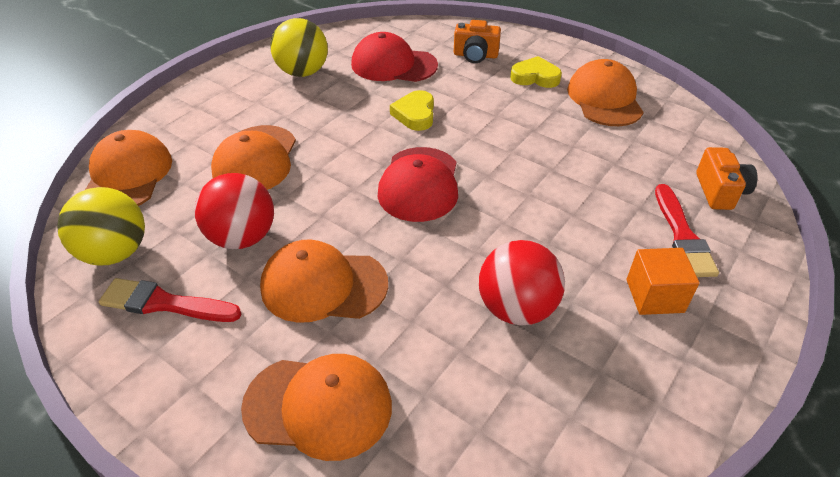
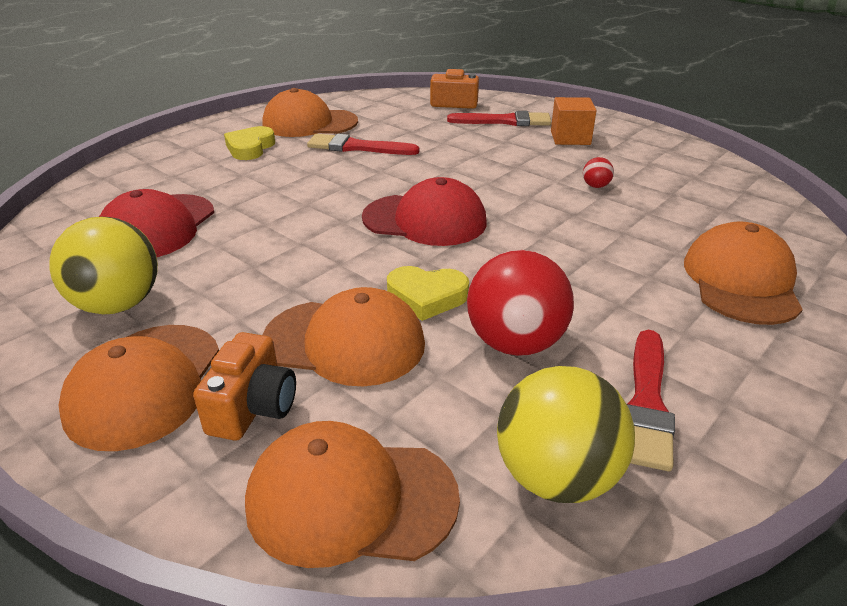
camera: 85 degrees left, 10 degrees down
(323, 285) = (589, 280): orange cap -> orange cap (145, 385)
(415, 114) = (288, 217): yellow heart -> yellow heart (426, 297)
(475, 55) = (178, 174): orange camera -> orange camera (253, 407)
(516, 308) = (595, 186): red ball -> red ball, size x0.42
(558, 133) = (357, 147): none -> red brush

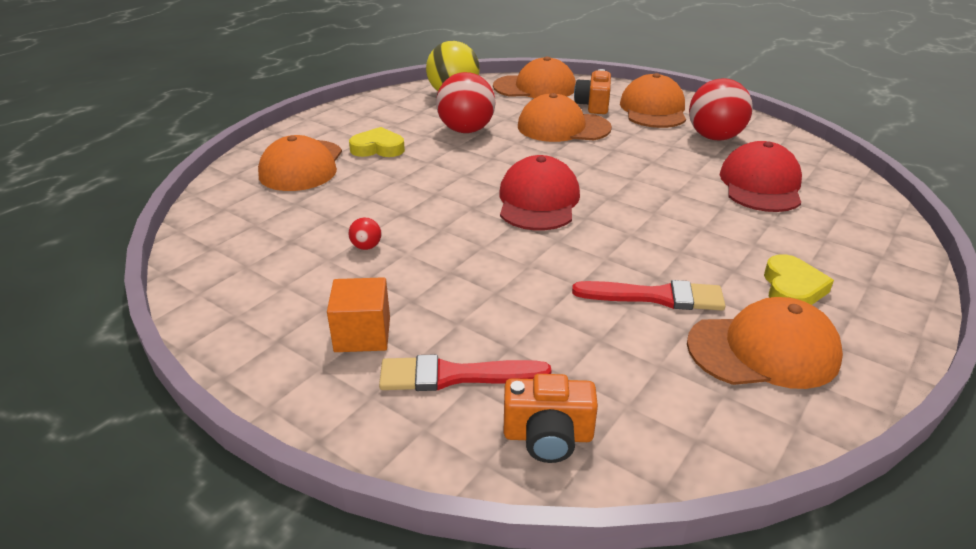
camera: 175 degrees right, 0 degrees up
(118, 305) = (714, 137): yellow ball -> red ball
(425, 220) = (538, 201): red cap -> red cap turned 90 degrees clockwise
(426, 297) = (522, 149): yellow heart -> yellow heart (378, 148)
(646, 403) = (404, 113): red brush -> none

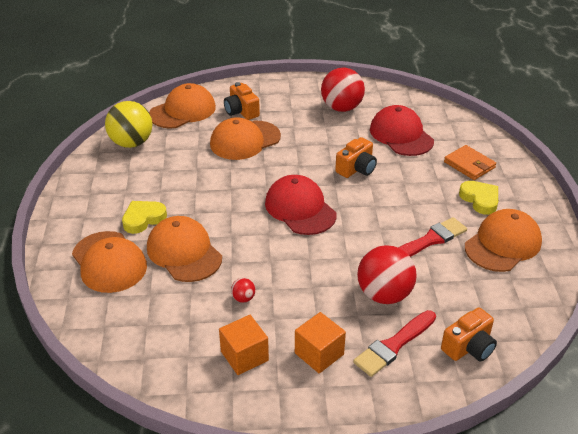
camera: 40 degrees left, 5 degrees up
(291, 294) = (244, 356): none -> orange cube
(466, 130) = (184, 173): red ball -> red ball (384, 294)
(653, 109) = (282, 99): orange cap -> orange cap (184, 252)
(656, 193) = (356, 169): none -> orange camera
(824, 247) = (469, 165): none -> orange wallet

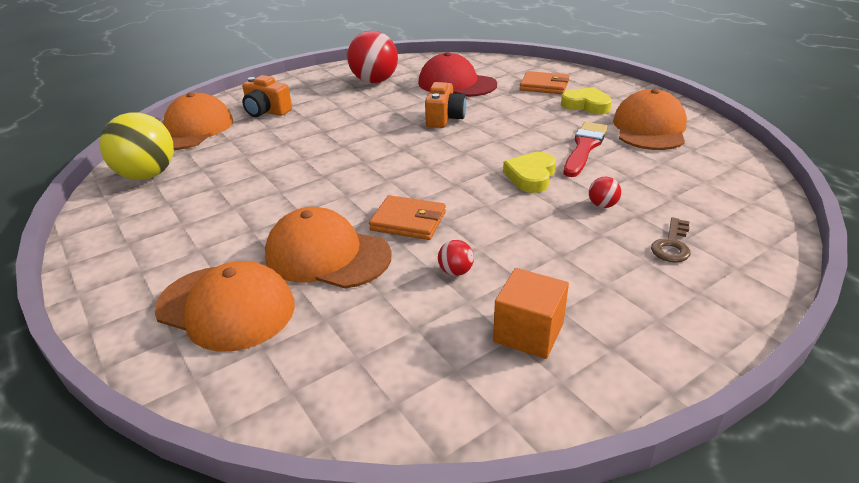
camera: 30 degrees left, 5 degrees down
(143, 219) = (235, 242): yellow heart -> yellow heart (531, 176)
(245, 140) = (296, 132): orange cap -> none
(250, 249) = (408, 221): none -> orange wallet
(300, 209) = (424, 167): red cap -> none
(319, 354) = (609, 288): orange cube -> none
(384, 294) = (602, 205): red ball -> red ball, size x0.42
(393, 345) = (672, 245): red brush -> brown key
(468, 347) = (738, 216): orange camera -> none

